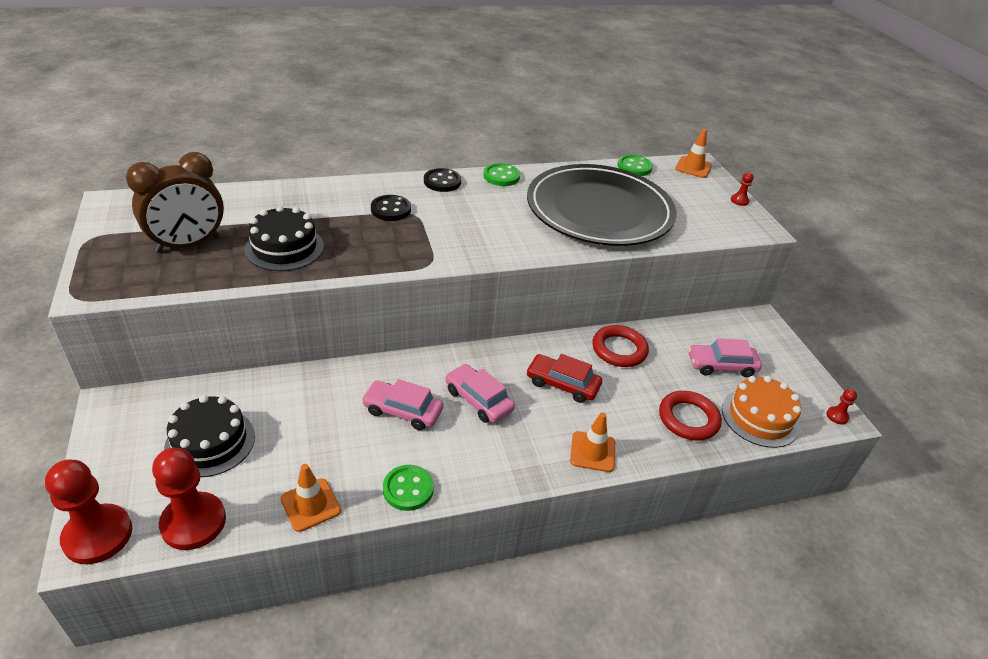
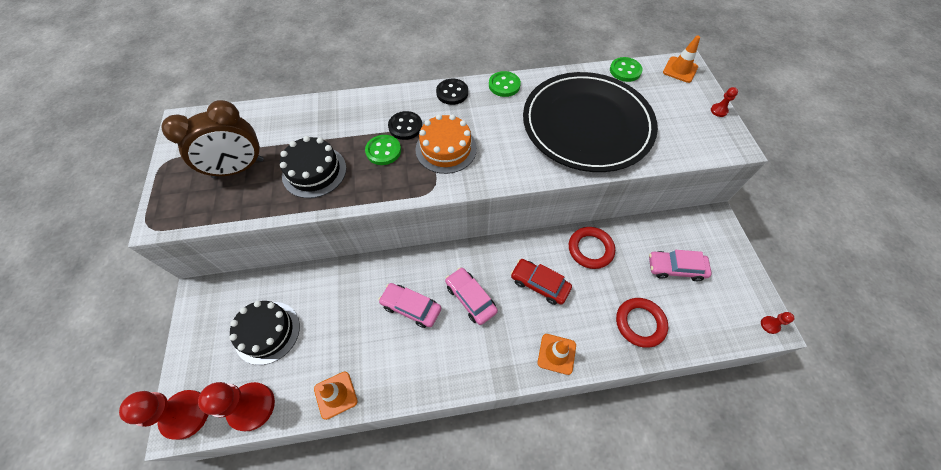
camera: 10 degrees right, 20 degrees up
(408, 489) = (409, 383): green button -> green button (383, 151)
(760, 417) = (701, 324): orange cake -> orange cake (446, 149)

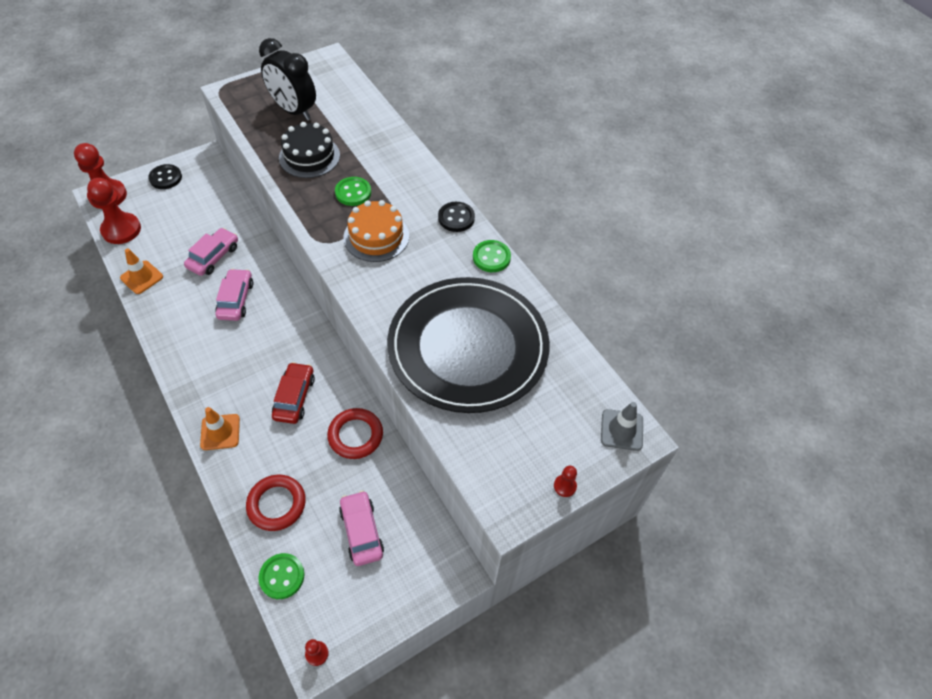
camera: 65 degrees right, 5 degrees down
(238, 168) = (294, 111): brown clock -> black clock
(267, 332) = (184, 212): black cake -> none
(405, 126) = (391, 198): black button -> black button (165, 178)
(471, 298) = (259, 343): pink car -> pink car (213, 257)
(625, 71) = (583, 368): green button -> green button (282, 576)
(680, 70) = (621, 430): orange traffic cone -> grey traffic cone

